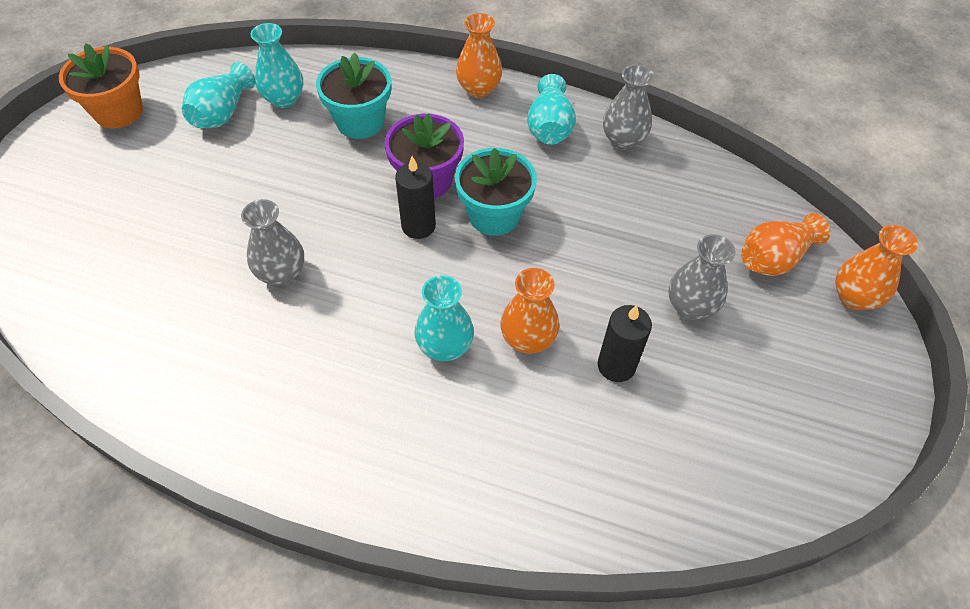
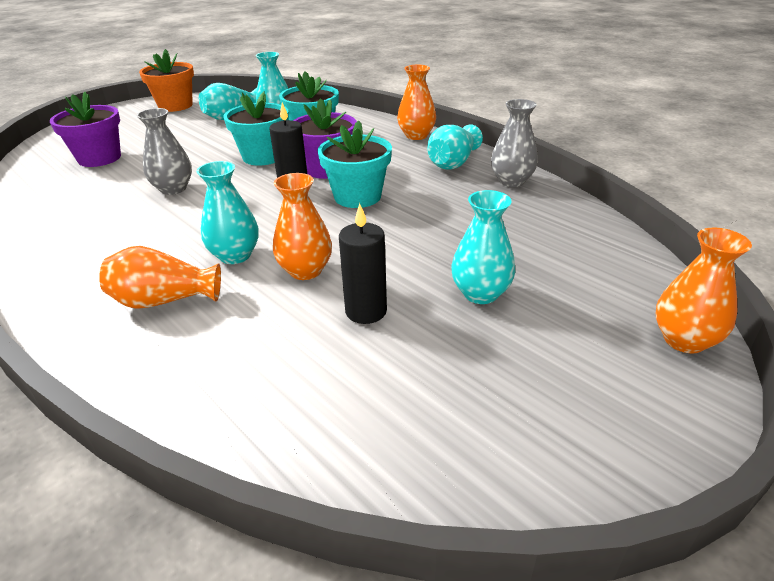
camera: 30 degrees right, 20 degrees down
(127, 252) = (99, 158): none -> purple flower pot
(336, 182) = (263, 157): none -> turquoise flower pot
(690, 306) = (480, 293): grey vase -> turquoise vase
(774, 258) = (604, 285): orange vase -> orange vase (164, 300)

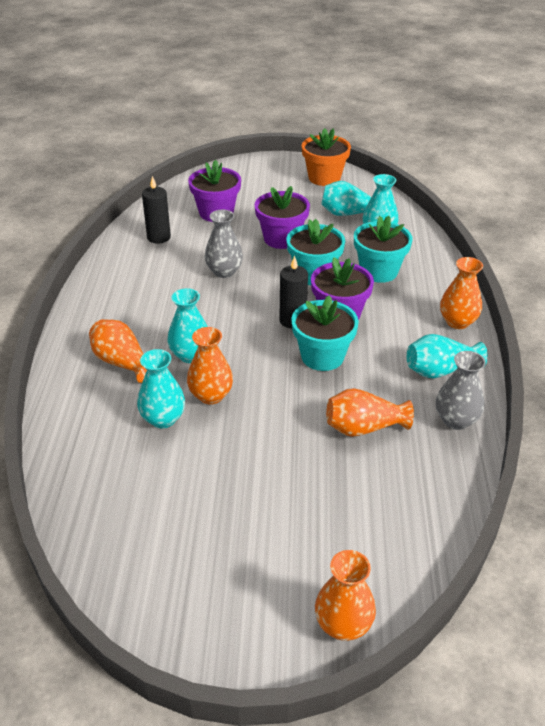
camera: 45 degrees right, 5 degrees up
(196, 149) = (281, 238): none -> purple flower pot
(366, 311) = (202, 449): black candle -> black candle (159, 237)
(464, 218) = (363, 427): none -> orange vase
(480, 293) = (279, 490): turquoise vase -> turquoise vase (163, 419)

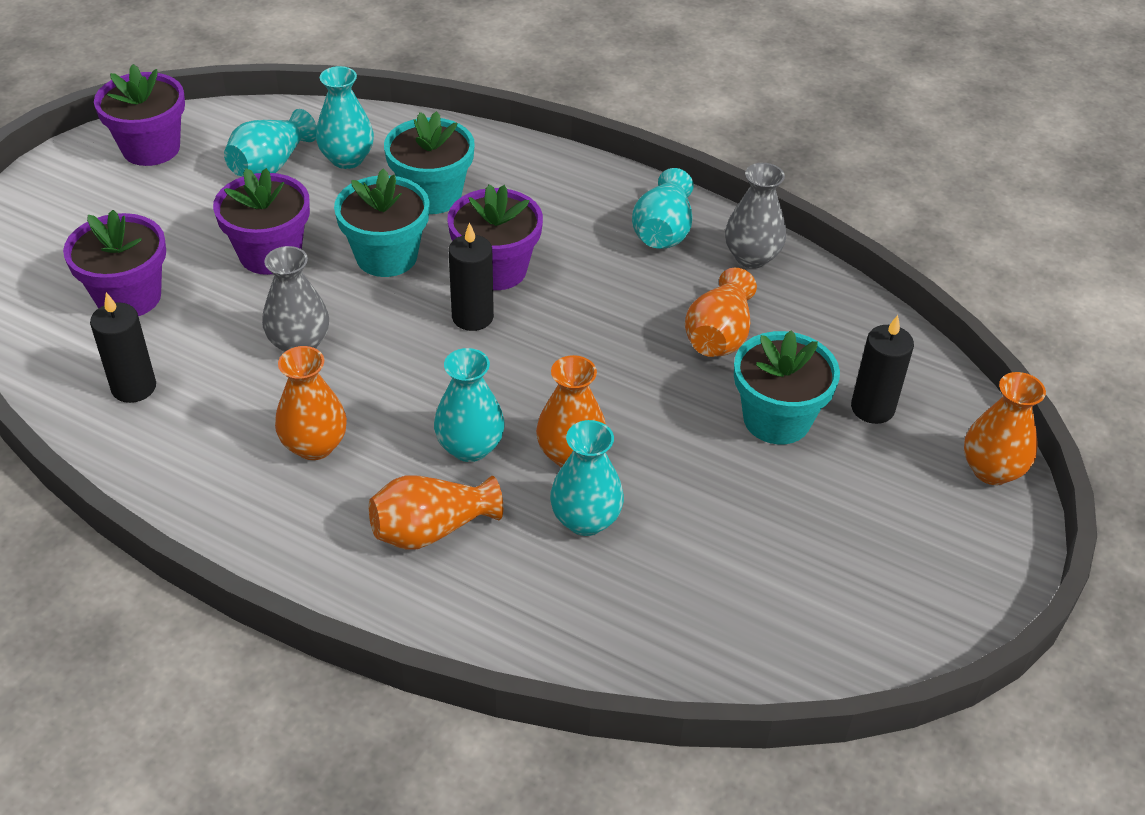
camera: 65 degrees left, 5 degrees up
(322, 356) = (567, 318): turquoise flower pot -> turquoise flower pot (776, 419)
(324, 178) = (151, 148): orange flower pot -> purple flower pot
(356, 530) = (872, 408): none -> black candle
(457, 322) = (587, 177): orange vase -> orange vase (314, 445)

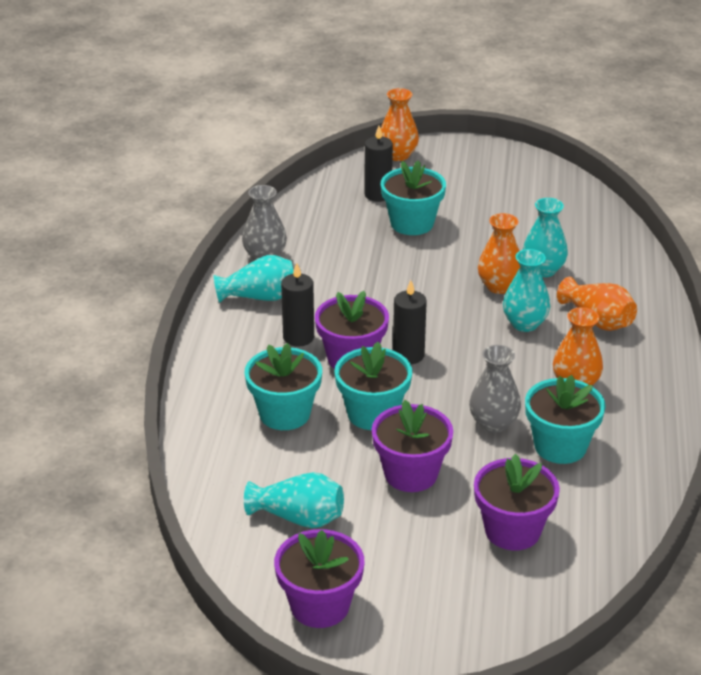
camera: 110 degrees left, 10 degrees down
(134, 387) = (595, 486): black candle -> black candle (298, 337)
(218, 385) = (560, 446): none -> turquoise flower pot
(347, 159) = (263, 475): turquoise vase -> none
(719, 335) = (353, 255): orange vase -> none

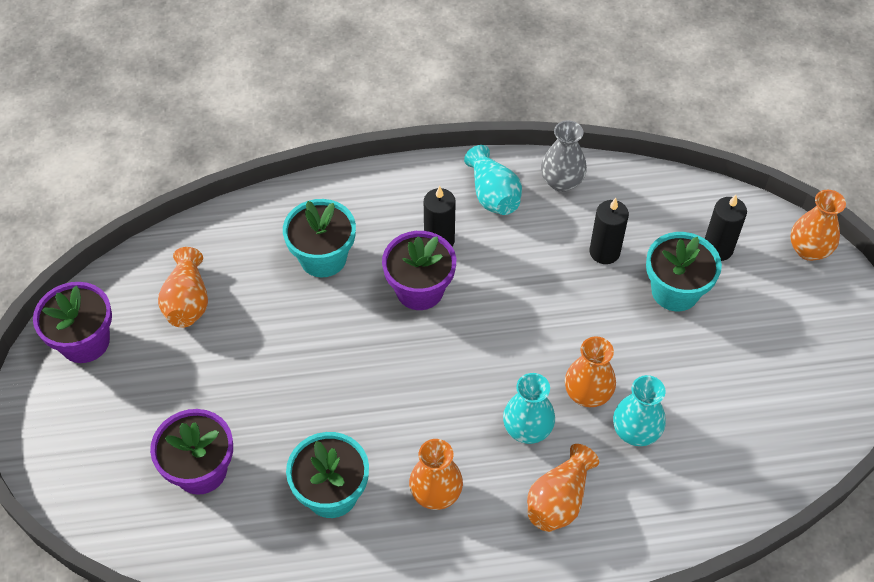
camera: 75 degrees right, 20 degrees up
(298, 517) = (187, 301): turquoise vase -> orange vase
(372, 413) = (341, 325): turquoise flower pot -> none
(408, 355) = (439, 335): black candle -> black candle (604, 252)
(411, 474) = (262, 373): purple flower pot -> none
(493, 423) = (352, 428): grey vase -> none

